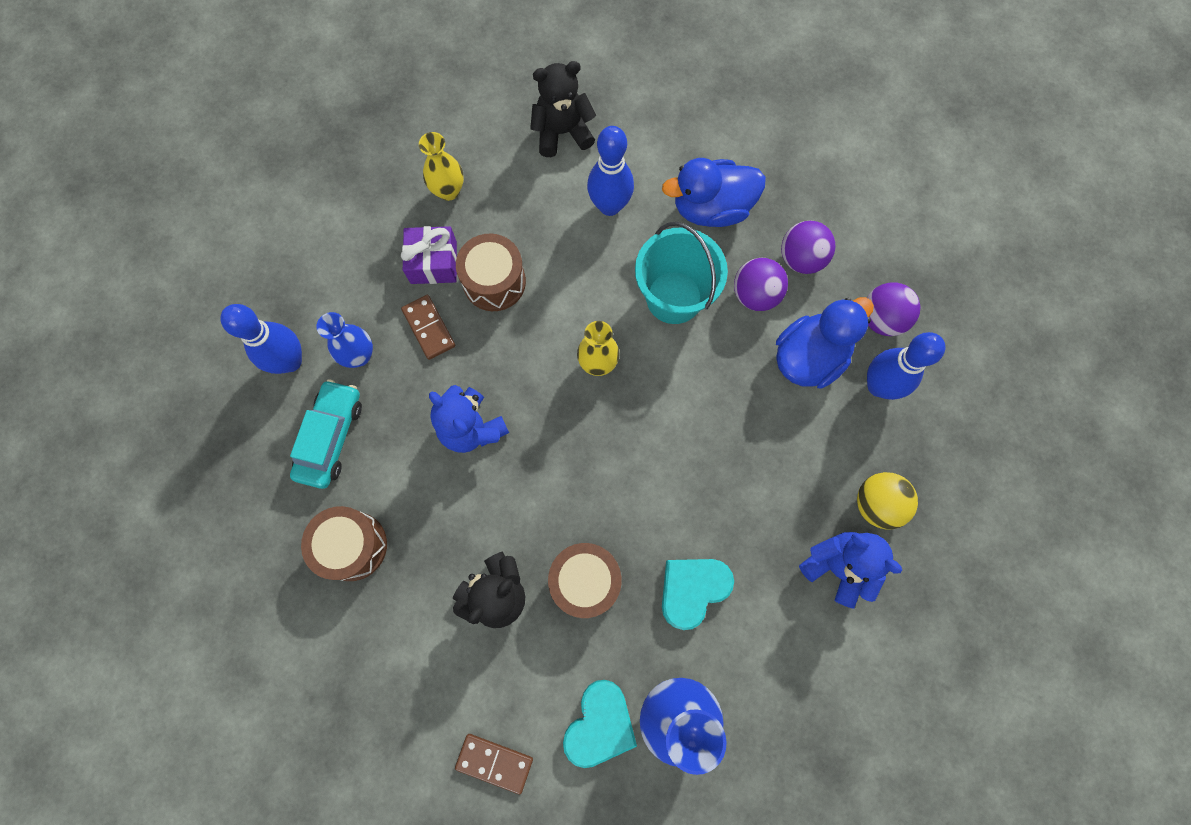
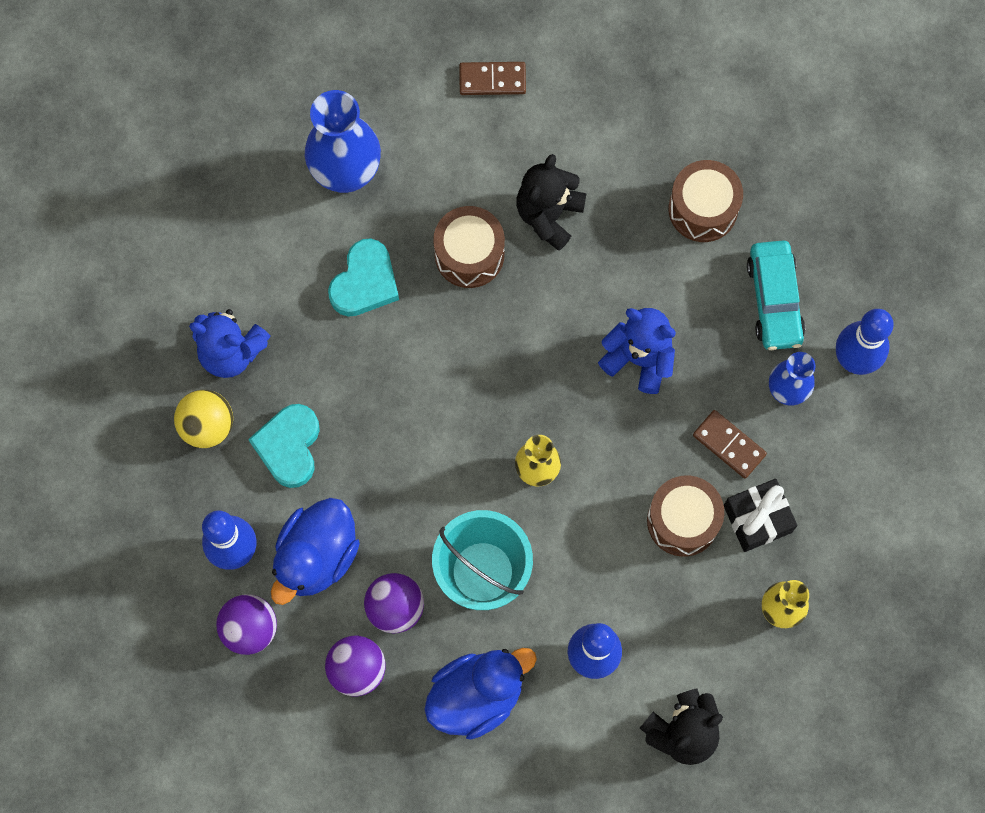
camera: 160 degrees right, 0 degrees up
(433, 262) = (757, 519): purple gift -> black gift
(600, 724) = (411, 140): turquoise heart -> turquoise heart (289, 447)

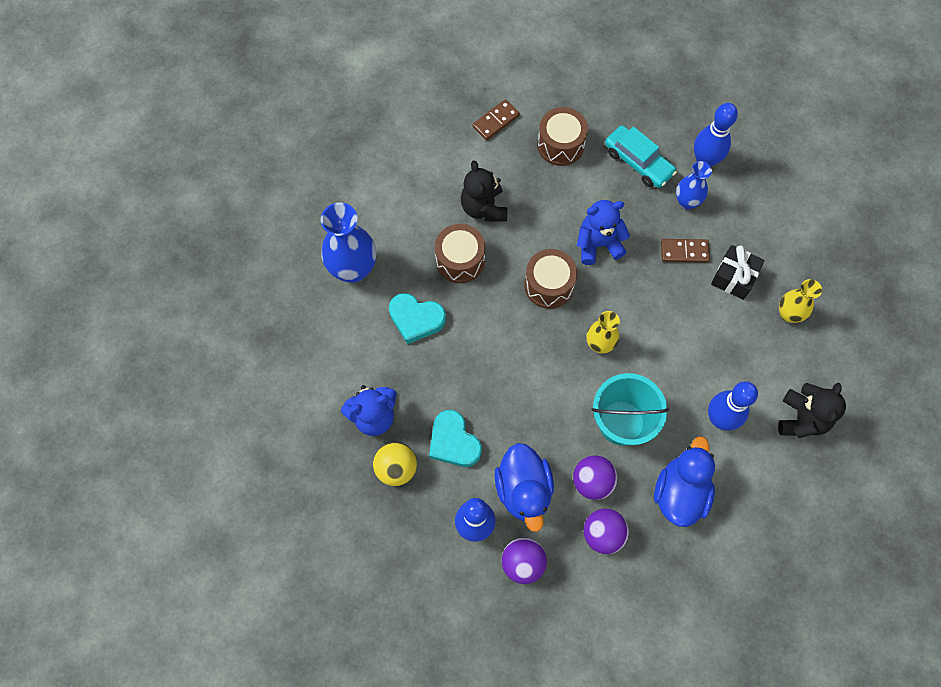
camera: 40 degrees left, 5 degrees down
(365, 282) = (416, 319): turquoise heart -> turquoise heart turned 120 degrees clockwise
(492, 80) = (391, 162): brown domino -> brown domino (496, 121)
(683, 520) = (698, 309): brown drum -> brown drum (549, 285)

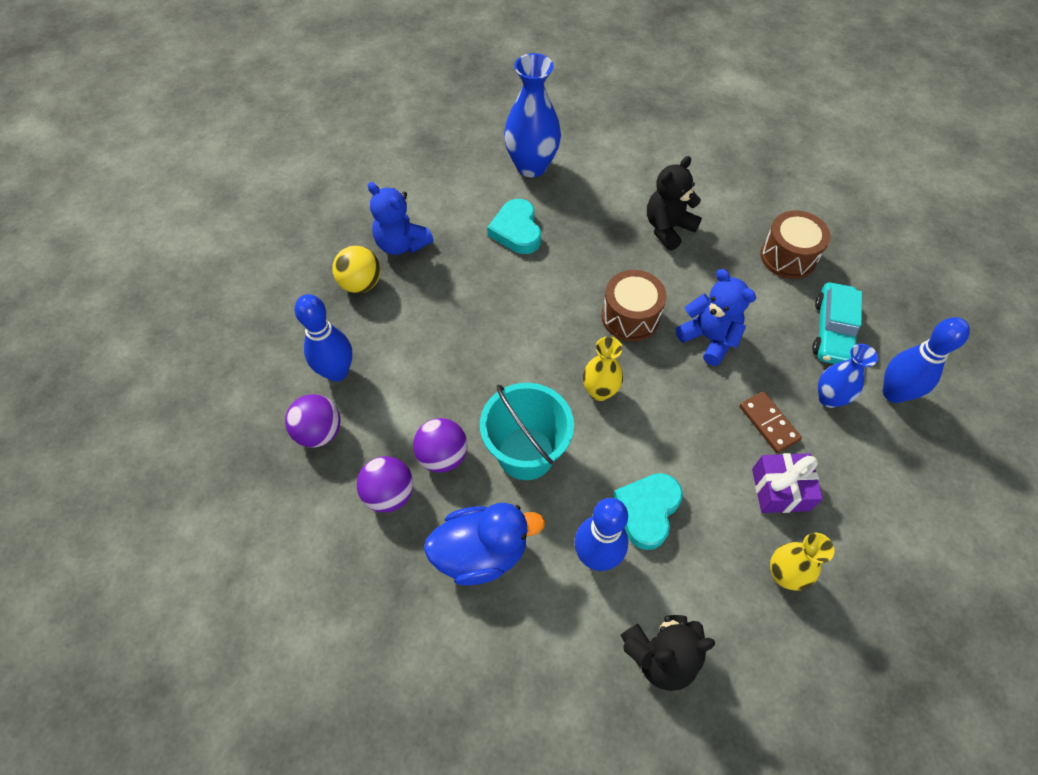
camera: 60 degrees right, 10 degrees down
(453, 442) = (413, 315): turquoise heart -> turquoise heart (647, 511)
(460, 260) = (600, 235): brown drum -> none
(496, 121) = (764, 196): brown domino -> none
(524, 490) = (397, 397): blue duck -> none
(734, 277) = (780, 489): black gift -> purple gift

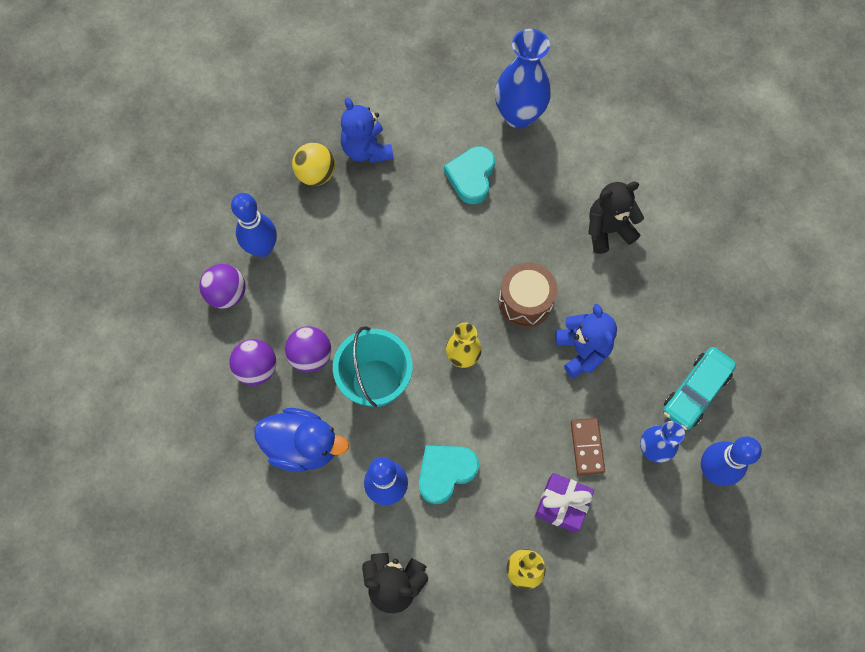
camera: 25 degrees right, 10 degrees up
(788, 257) = (701, 304): brown drum -> none

